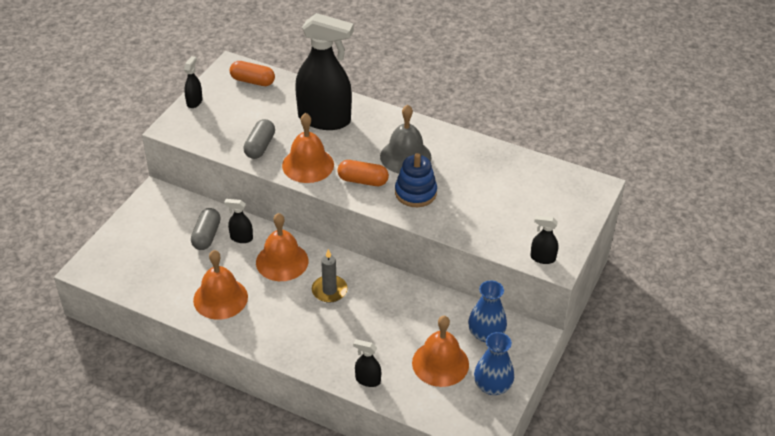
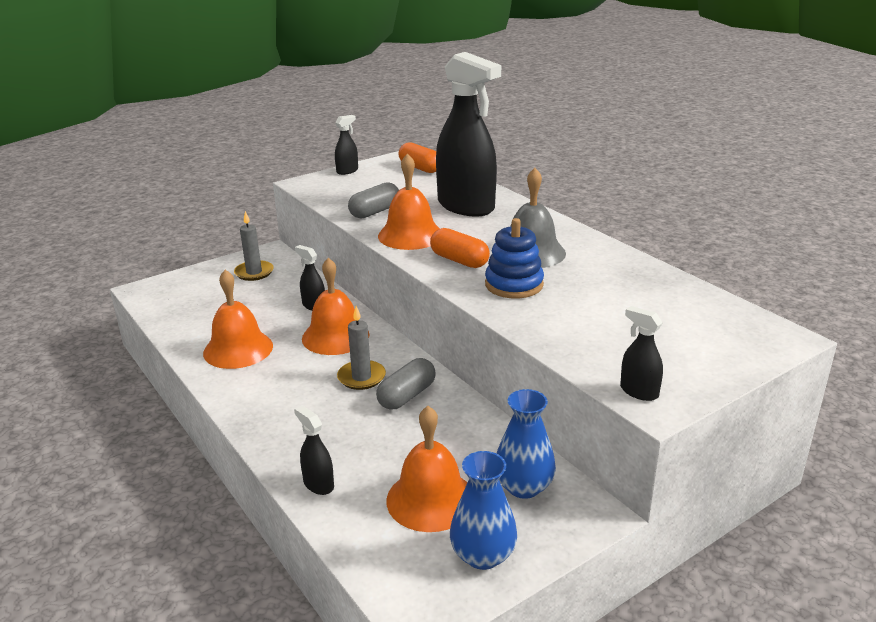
camera: 30 degrees right, 15 degrees down
(163, 220) = (254, 272): none -> grey candle
(206, 236) = (281, 295): grey capsule -> grey capsule (407, 396)

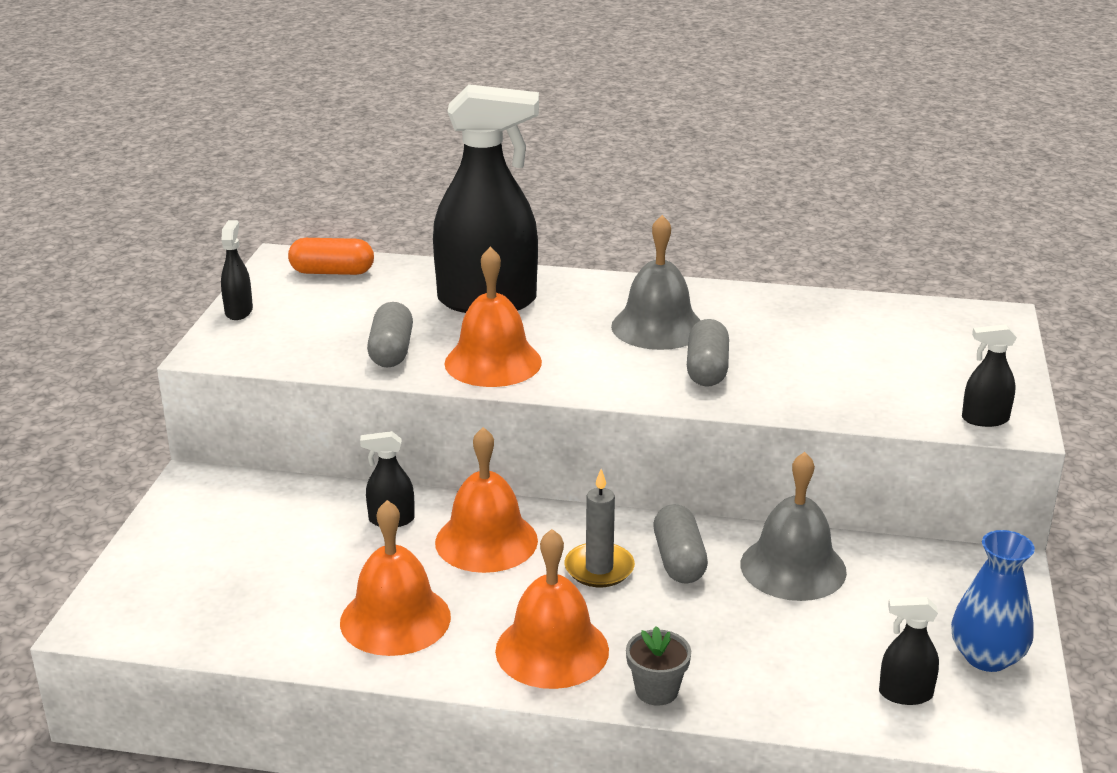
camera: 45 degrees left, 0 degrees up
(254, 272) = (225, 519): grey candle -> none
(280, 450) = (656, 690): none -> grey flower pot
(318, 484) = (753, 695): black spray bottle -> black spray bottle (905, 694)
(430, 499) = (870, 641): orange bell -> orange bell (552, 650)
(459, 260) = (604, 368): orange capsule -> none
(460, 434) = (793, 567): none -> grey bell
(514, 284) = (707, 370): blue stacking toy -> grey capsule
(523, 487) = (920, 580): blue vase -> none

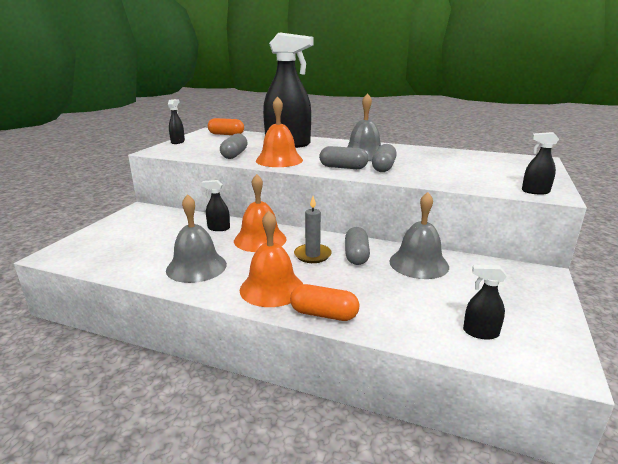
camera: 10 degrees right, 5 degrees down
(395, 619) = (196, 267): orange bell -> grey bell
(629, 376) = (343, 167): none -> grey capsule
(656, 690) = (324, 314): grey flower pot -> orange capsule
(987, 657) = (535, 318): blue vase -> none

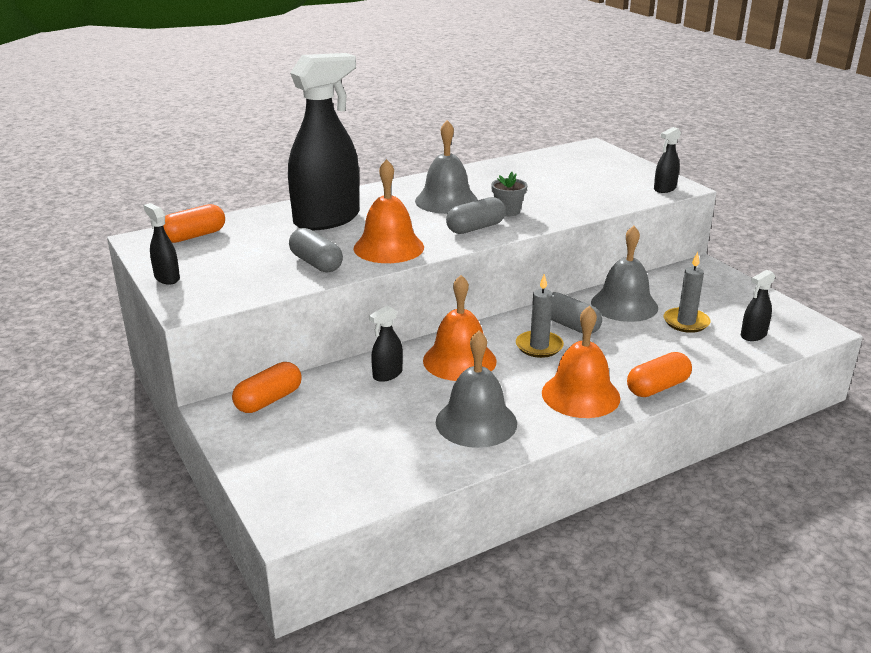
camera: 50 degrees left, 5 degrees up
(160, 214) = (269, 400): none -> orange capsule
(383, 167) = (508, 211): grey capsule -> grey flower pot
(441, 295) = (686, 322): none -> grey candle

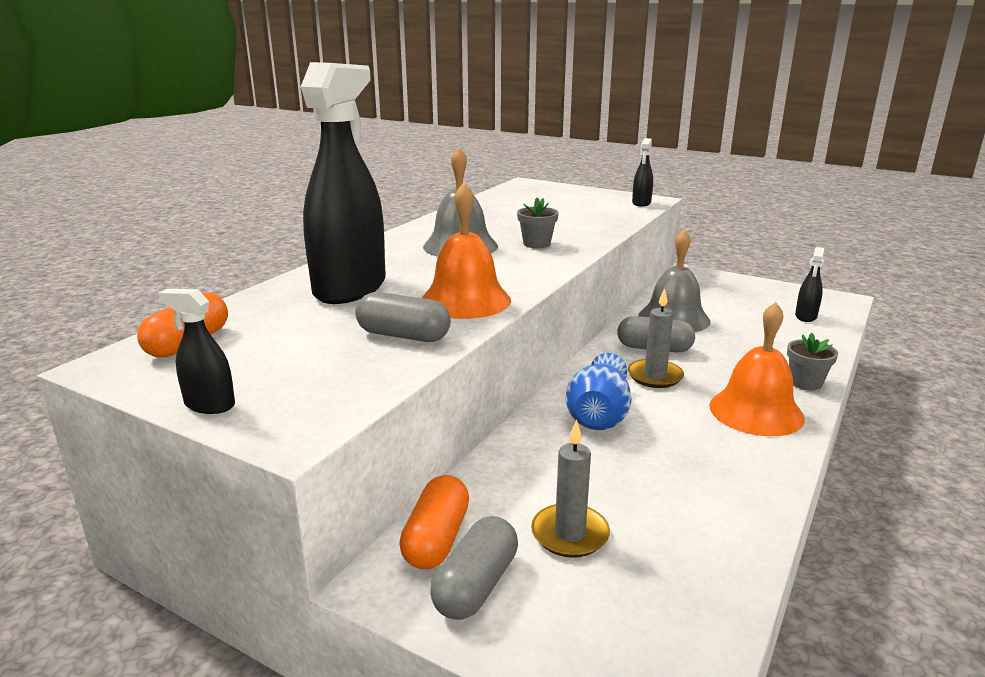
camera: 30 degrees left, 5 degrees down
(387, 374) = (543, 454): black spray bottle -> none
(459, 360) = (599, 414): orange bell -> blue vase
(475, 228) = (529, 263): grey capsule -> grey capsule (476, 585)
(476, 422) = (704, 475): grey bell -> none
(657, 387) = (805, 383): orange capsule -> grey flower pot
(686, 322) = (742, 320): grey candle -> grey candle (570, 534)

